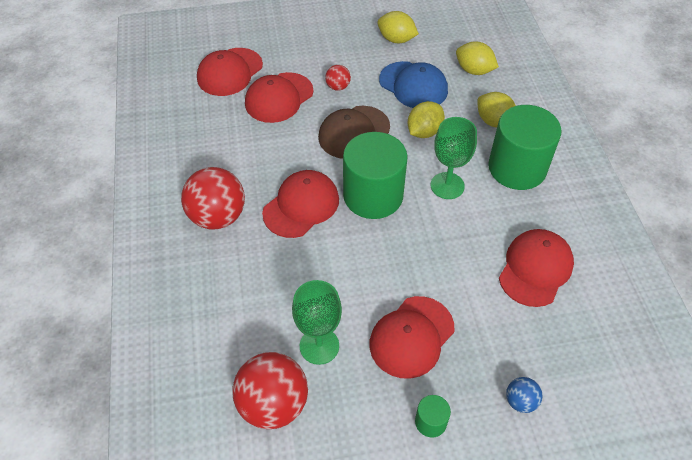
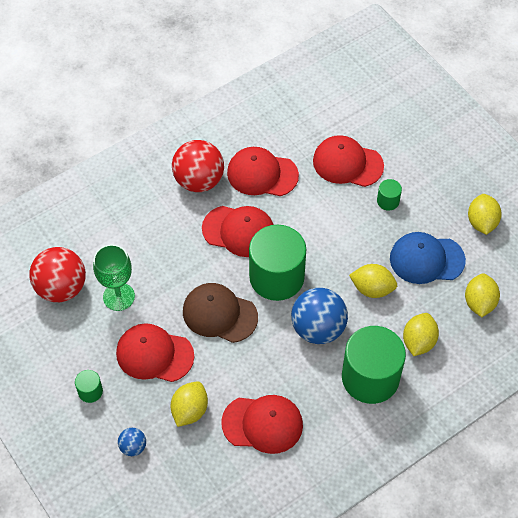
camera: 65 degrees right, 5 degrees up
(229, 72) = (356, 114): red cap -> red cap (262, 174)
(338, 87) = (388, 201): red ball -> green cylinder
(353, 132) = (339, 235): brown cap -> brown cap (219, 314)
(413, 85) = (426, 259): blue cap -> blue cap turned 75 degrees clockwise
(447, 186) = (318, 328): green goblet -> blue ball
(495, 328) = (190, 410): none -> yellow lemon

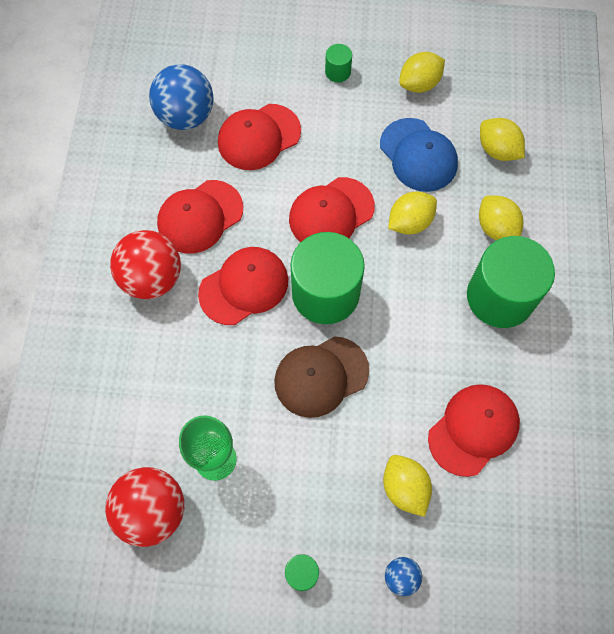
camera: 50 degrees left, 10 degrees up
(154, 354) = (313, 474): red cap -> red cap (331, 213)
(318, 328) = (412, 300): blue ball -> blue ball (186, 116)
(388, 201) = (330, 137): green cylinder -> green cylinder (338, 72)
(426, 259) = (418, 155): blue cap -> blue cap turned 75 degrees counterclockwise
(481, 222) = (419, 84): yellow lemon -> yellow lemon turned 75 degrees counterclockwise

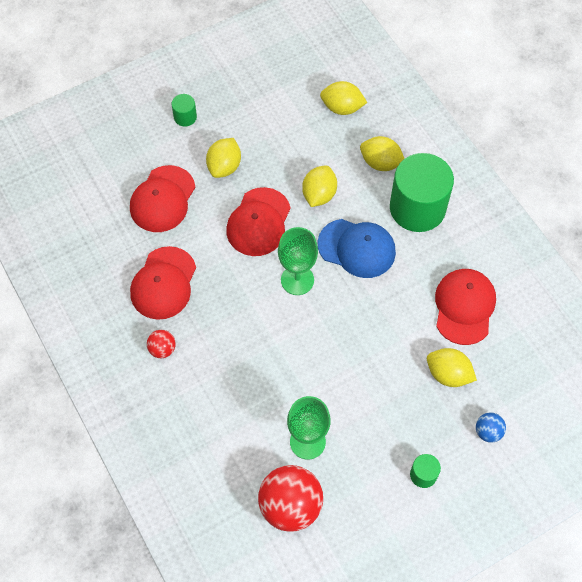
camera: 35 degrees left, 5 degrees down
(152, 278) = (162, 349): red ball -> red ball, size x0.48
(186, 116) = (94, 216): blue ball -> none
(244, 287) = (235, 312): red cap -> none
(321, 376) = (337, 338): brown cap -> none
(325, 293) = (297, 280): green cylinder -> green goblet
(418, 155) = (289, 144): blue cap -> blue cap (357, 248)
(419, 84) = (252, 92): yellow lemon -> yellow lemon (224, 166)

